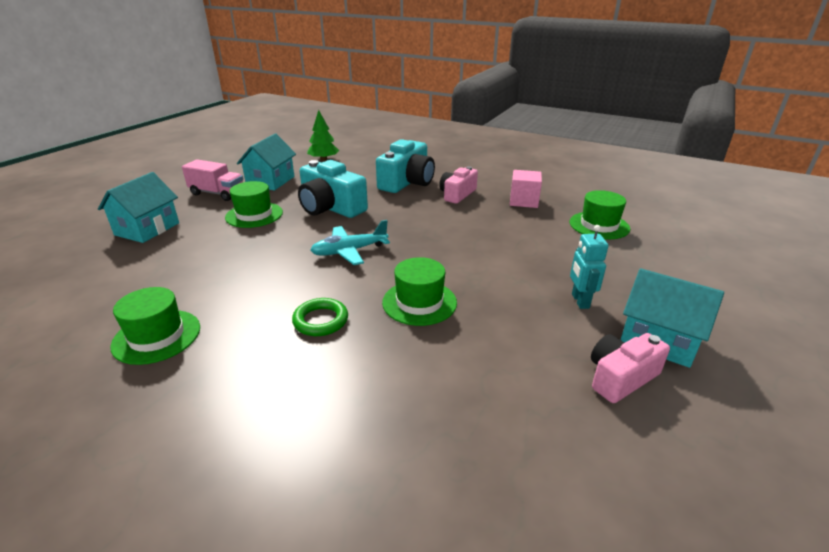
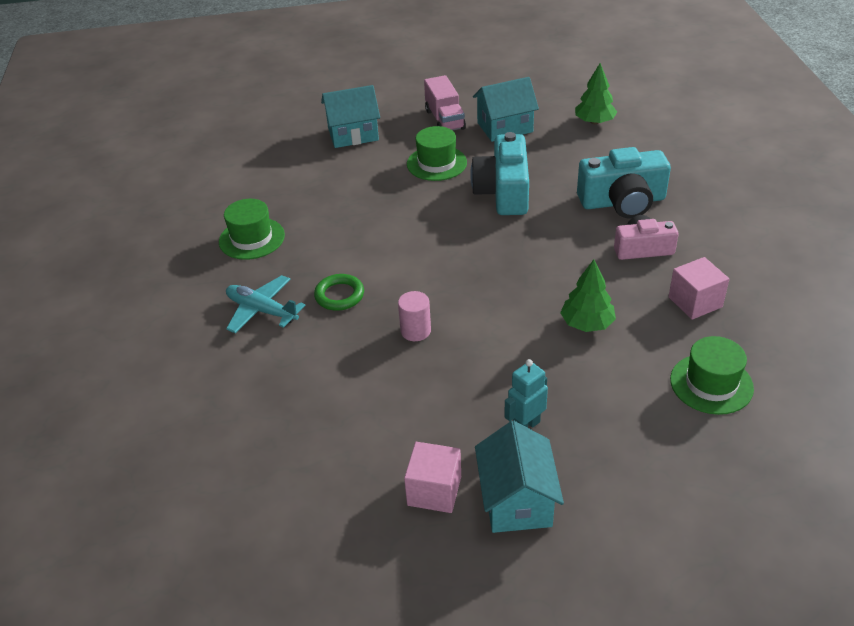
camera: 55 degrees right, 10 degrees up
(349, 251) = (445, 250): turquoise plane -> turquoise plane (262, 311)
(419, 302) = (415, 331): green hat -> pink cylinder
(501, 237) = (587, 323): none -> green tree
(620, 377) = (434, 491): pink camera -> pink cube

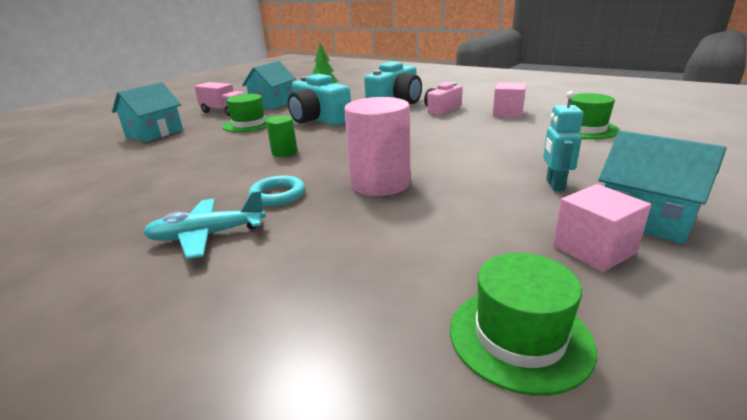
camera: 45 degrees left, 15 degrees down
(252, 238) = (123, 203): green hat -> green hat (519, 337)
(339, 295) = (278, 195): green ring -> turquoise ring
(407, 237) = (284, 152): none -> green cylinder
(415, 331) = (380, 183): pink cylinder -> pink cylinder, size x1.90
(587, 323) = (478, 137): green tree -> none

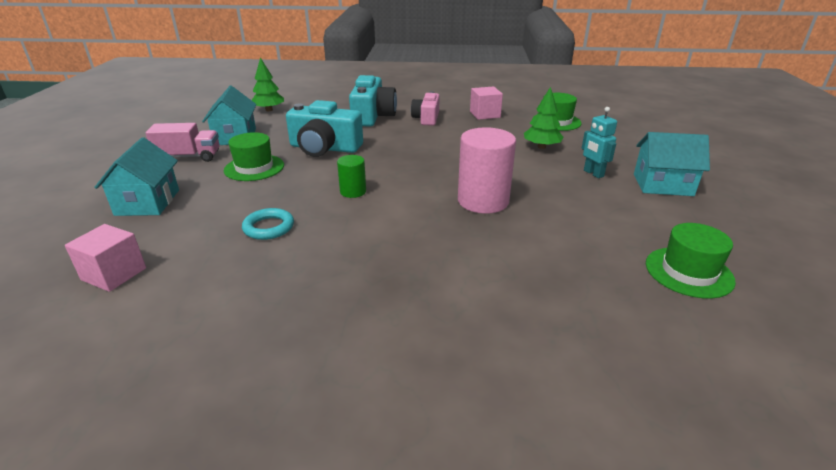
camera: 35 degrees left, 5 degrees up
(207, 235) = (421, 283): turquoise plane -> none
(278, 195) = (419, 233): turquoise ring -> turquoise ring (268, 227)
(528, 149) = (541, 147): none -> green tree
(593, 250) = (662, 212): pink cube -> pink cube (114, 274)

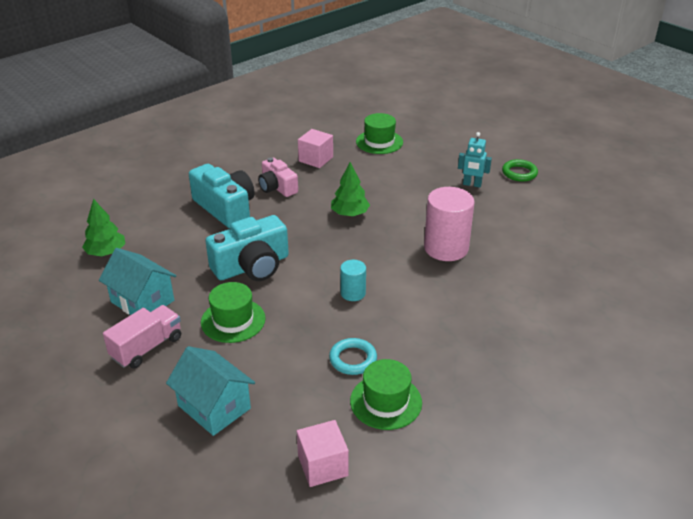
camera: 45 degrees left, 5 degrees up
(353, 192) = (353, 293): green cylinder -> turquoise cylinder
(541, 147) = (407, 175): green tree -> green tree (350, 214)
(662, 185) = (519, 173): turquoise house -> green ring
(688, 272) = (606, 234): green hat -> green hat (386, 402)

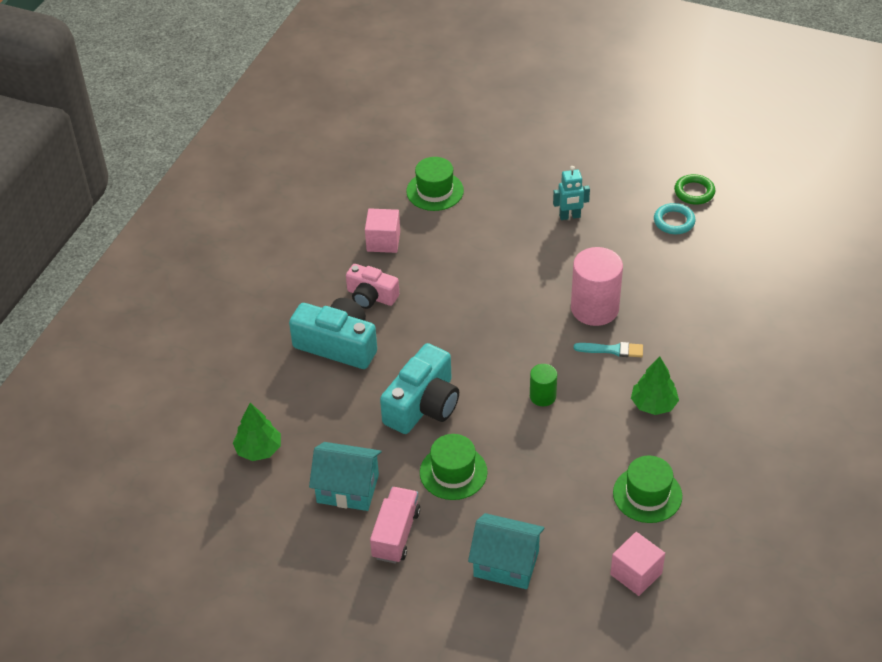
camera: 25 degrees left, 10 degrees up
(350, 214) = (473, 302): green tree -> green tree (653, 404)
(353, 293) = (542, 396): turquoise cylinder -> green cylinder
(353, 359) = (591, 466): turquoise ring -> turquoise ring (674, 221)
(439, 281) = (612, 350): none -> turquoise brush
(519, 173) = (607, 183): green ring -> green ring (694, 192)

